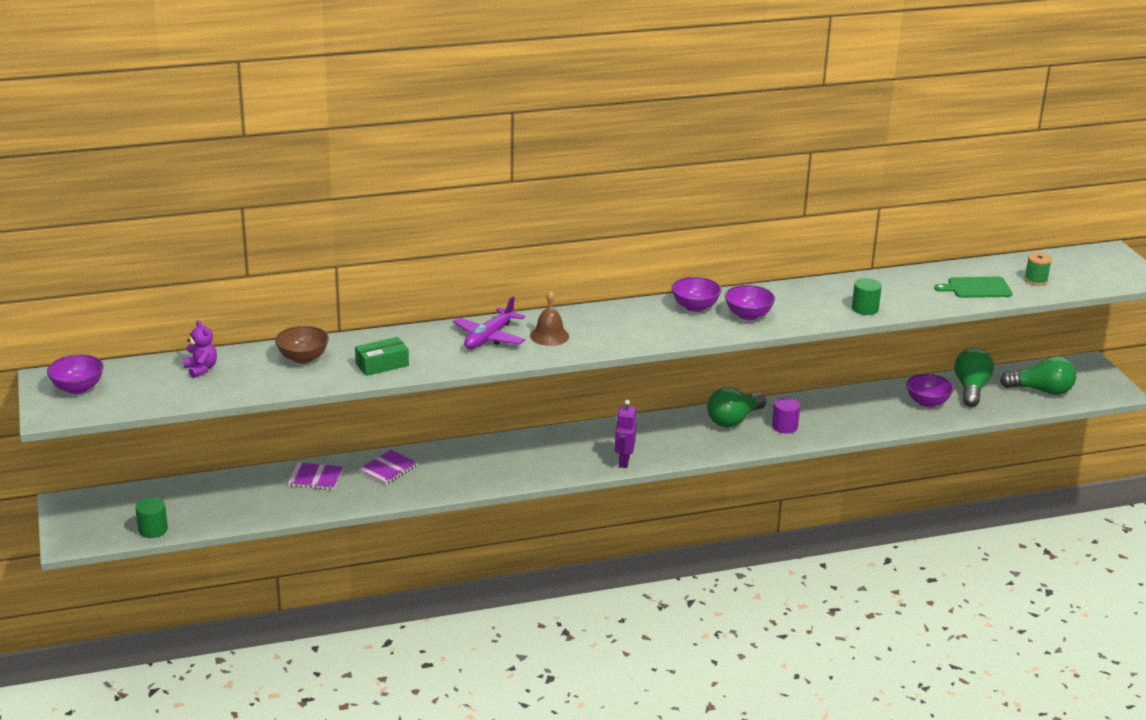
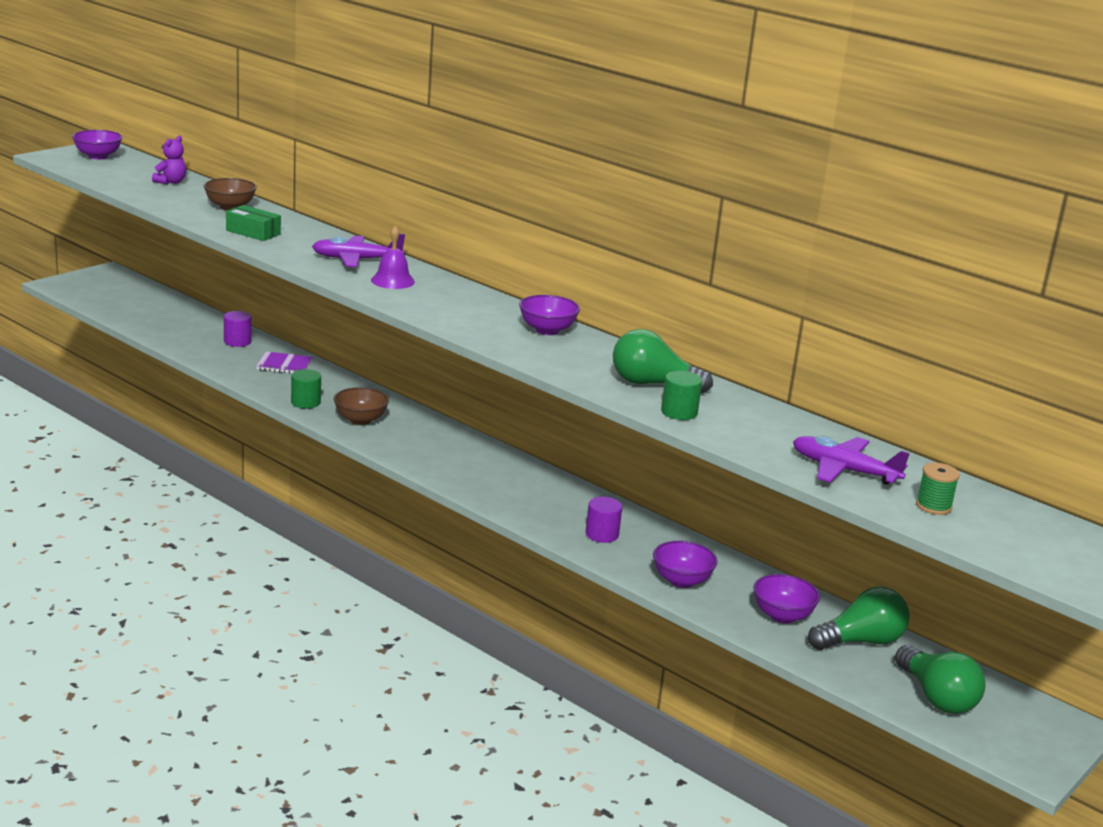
camera: 55 degrees right, 5 degrees down
(153, 530) = (100, 305): green cylinder -> green cylinder (305, 402)
(315, 478) = (237, 341): purple notebook -> purple cylinder
(527, 465) = (360, 420): none -> brown bowl
(549, 336) = (392, 281): brown bell -> purple bell
(624, 461) = (421, 463): purple robot -> none
(733, 420) = (576, 503): green light bulb -> green light bulb (652, 384)
(748, 315) = (567, 356): purple bowl -> purple bowl (681, 580)
(976, 288) = (843, 470): green cutting board -> purple plane

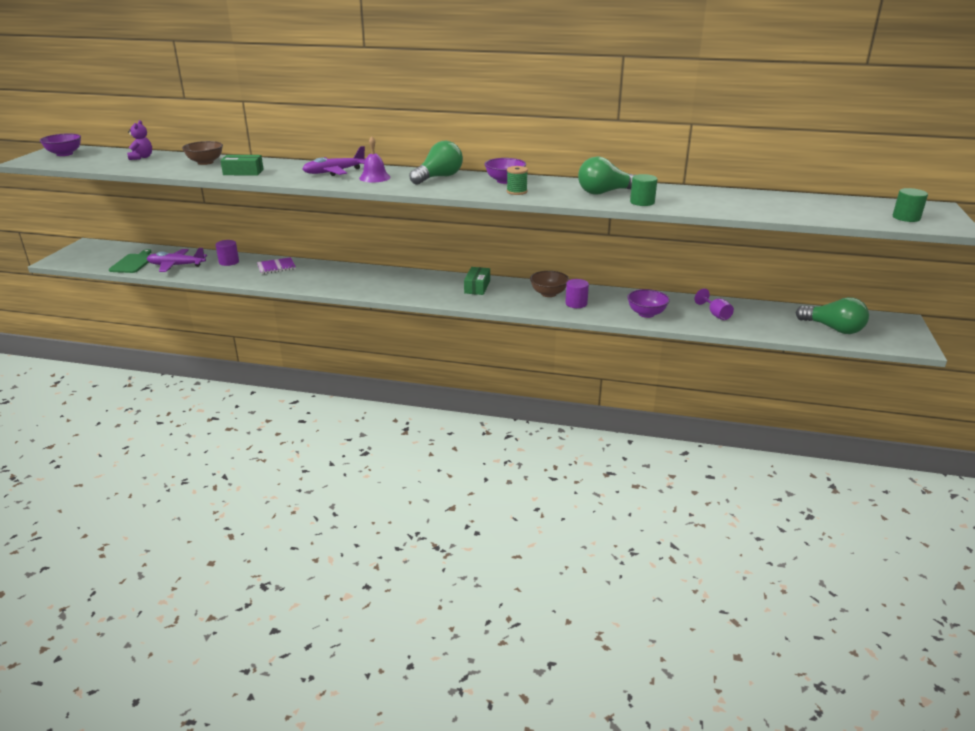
camera: 25 degrees left, 5 degrees up
(132, 311) = (133, 263): none -> green cutting board
(305, 402) = (316, 284): green cylinder -> green cylinder (906, 217)
(360, 420) = (363, 284): brown bowl -> brown bowl (548, 294)
(498, 469) = (477, 287): none -> green box
(782, 615) = (715, 314): purple bowl -> purple goblet
(843, 470) = (765, 207): purple plane -> purple plane (176, 265)
(861, 641) = (766, 314): green light bulb -> green light bulb (438, 177)
(933, 506) = (831, 211): green spool -> green spool (516, 192)

